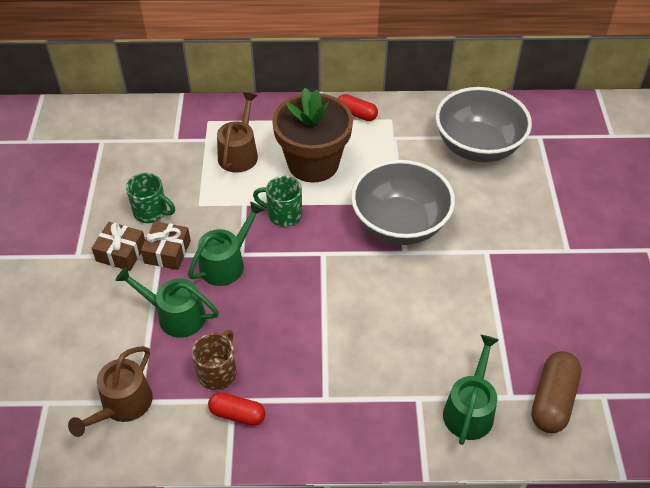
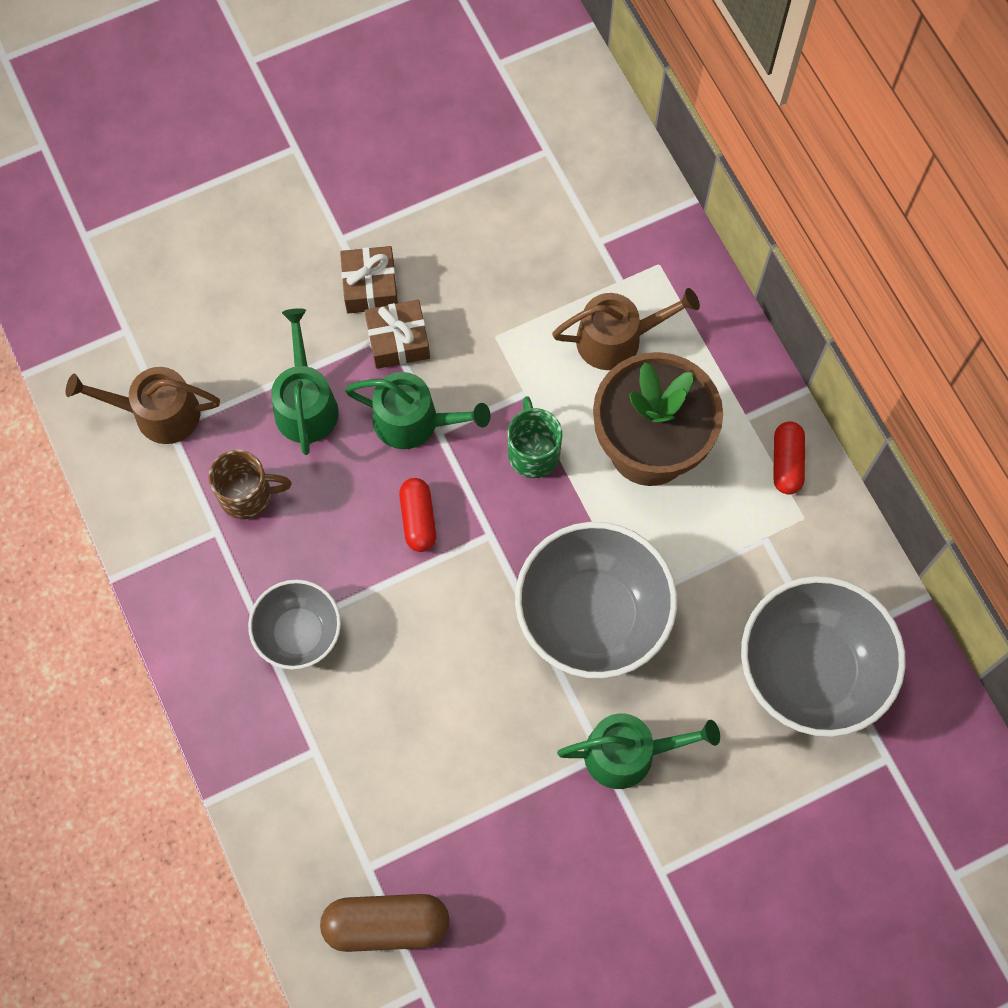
camera: 65 degrees right, 20 degrees up
(151, 212) = (453, 285): green mug -> none
(237, 414) = (200, 546): red capsule -> red capsule (418, 519)
(332, 377) = (299, 633): none -> grey bowl
(470, 409) = (326, 822): green watering can -> green watering can (628, 753)

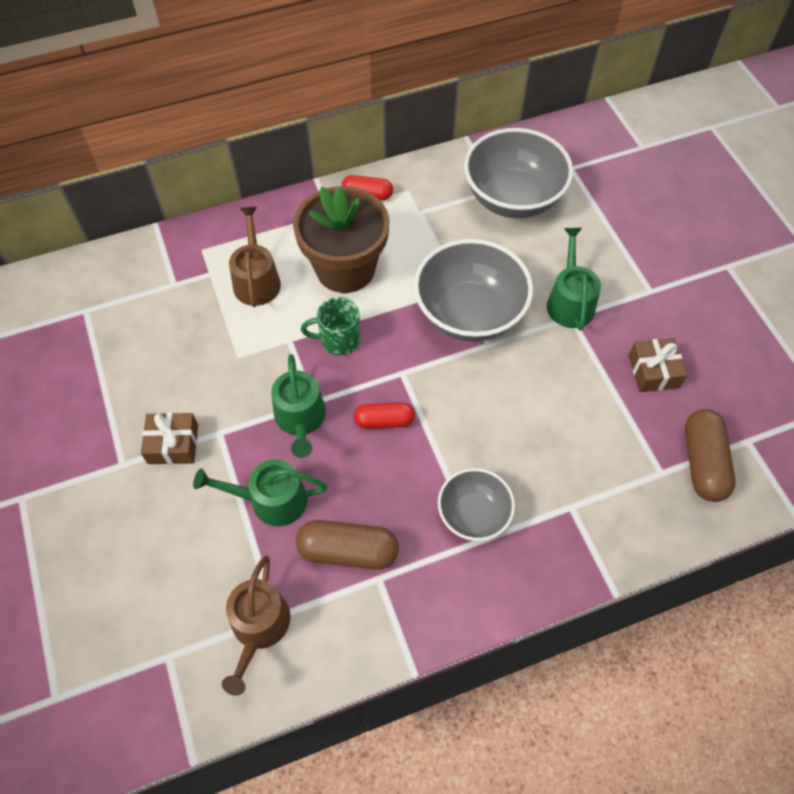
camera: 85 degrees left, 10 degrees down
(247, 495) = (348, 551): brown mug -> brown capsule
(398, 340) = (227, 426): brown gift -> brown gift (653, 371)
(414, 421) = (300, 419): green watering can -> green watering can turned 150 degrees clockwise

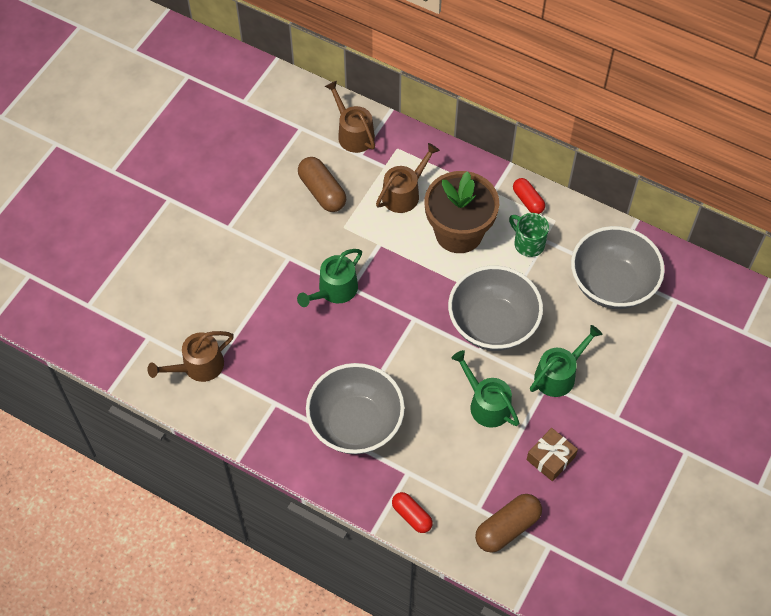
camera: 50 degrees right, 0 degrees up
(144, 272) = (353, 133): none -> brown watering can
(173, 444) = (261, 241): brown gift -> none
(271, 500) = (272, 315): green watering can -> green watering can (486, 404)
(338, 340) = (404, 268): green mug -> green mug (528, 243)
(348, 551) = (277, 376): brown capsule -> brown capsule (322, 191)
(384, 421) = (373, 333): red capsule -> red capsule (412, 516)
(473, 515) = (355, 423): grey bowl -> grey bowl, size x1.73

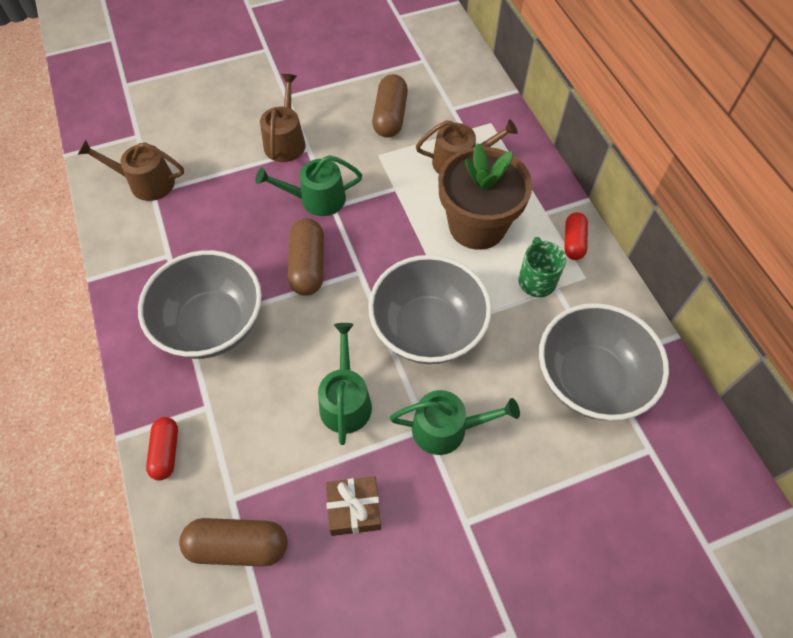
camera: 40 degrees right, 0 degrees up
(353, 133) = (463, 89): brown watering can -> brown watering can (285, 141)
(377, 340) = (308, 266): none -> brown capsule

